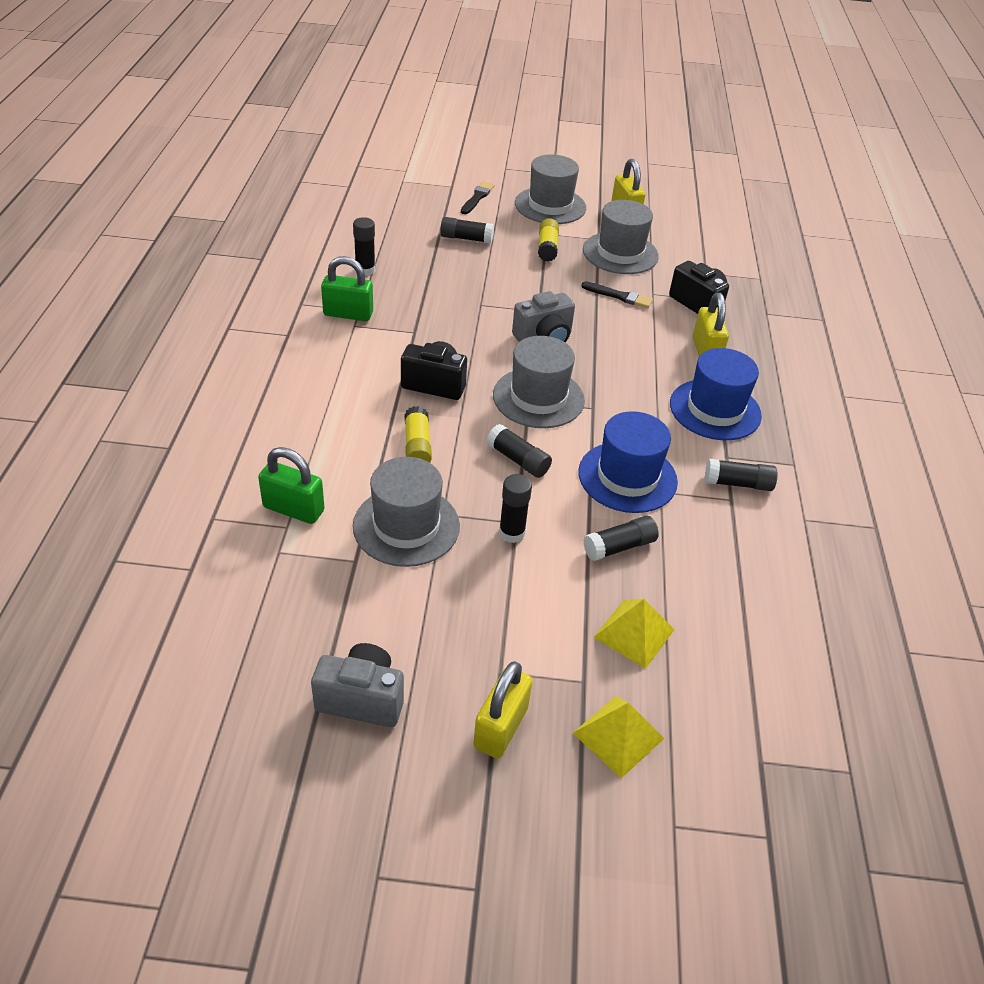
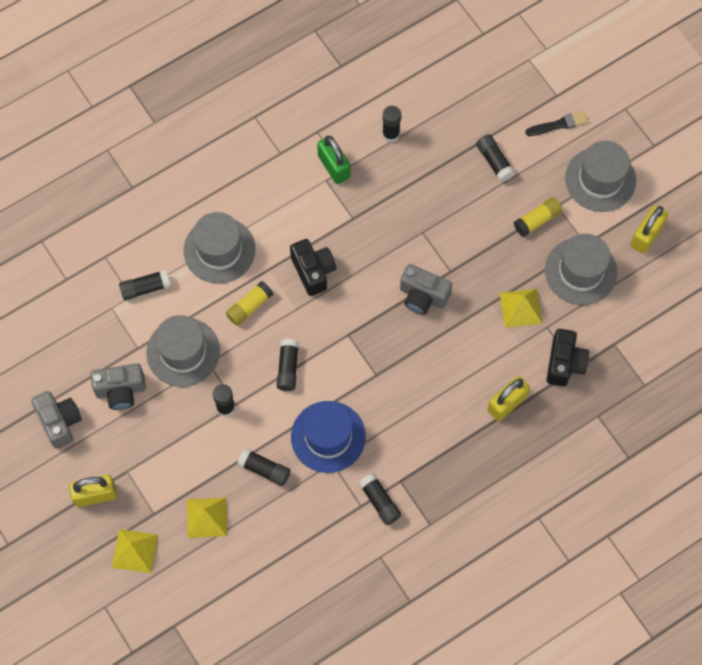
camera: 55 degrees right, 25 degrees up
(293, 509) = (145, 288): green padlock -> black glue stick
(390, 610) = (121, 391): none -> grey camera
(538, 398) = (356, 338): grey hat -> grey hat (219, 250)
(619, 296) = (521, 308): black brush -> yellow pyramid
(715, 410) = (444, 447): blue hat -> none

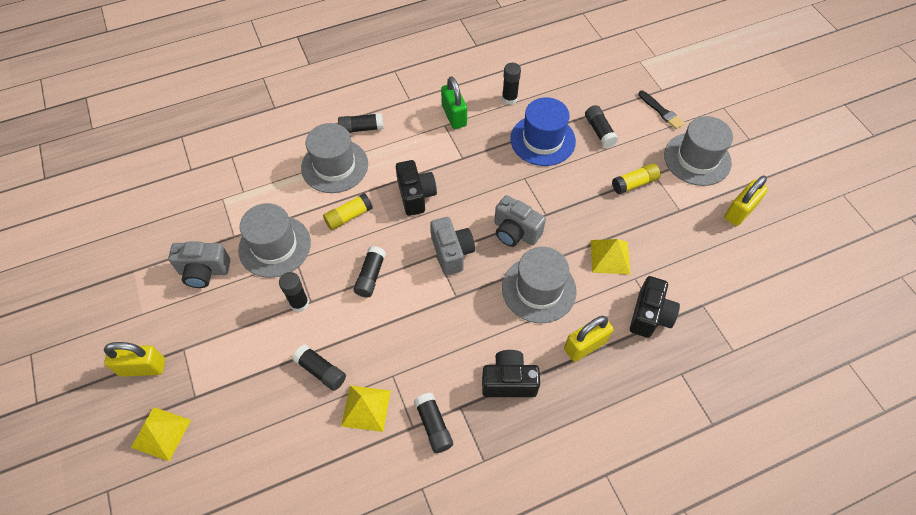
camera: 10 degrees right, 10 degrees down
(60, 422) = (136, 291): grey camera -> grey camera (452, 252)
(145, 288) = (258, 187): black glue stick -> black glue stick (361, 128)
(206, 517) = (247, 410): yellow pyramid -> yellow pyramid (366, 408)
(328, 437) = (394, 348): blue hat -> blue hat (542, 140)
(441, 450) = (509, 381): none -> black camera
(558, 124) = (661, 111): black brush -> black brush turned 60 degrees clockwise
(581, 271) = (673, 233): grey hat -> grey hat (538, 289)

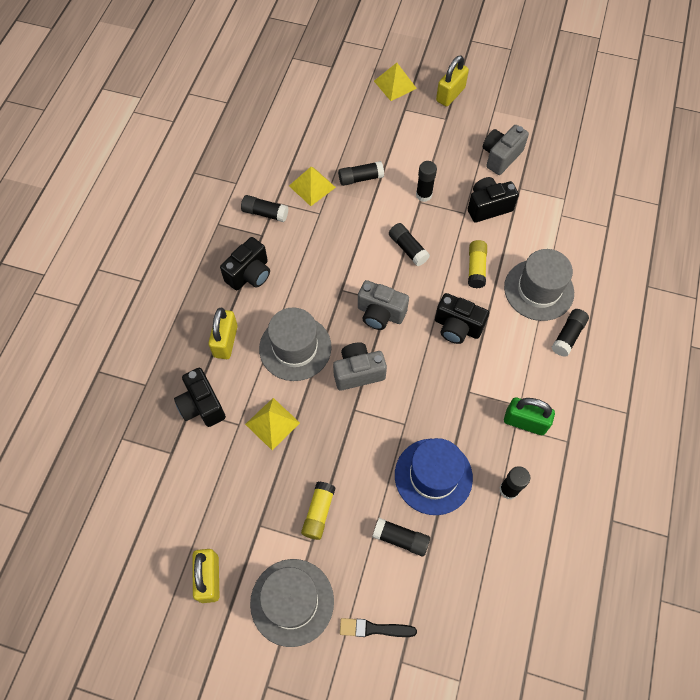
camera: 130 degrees right, 5 degrees up
(275, 246) = (488, 207): grey hat -> black camera

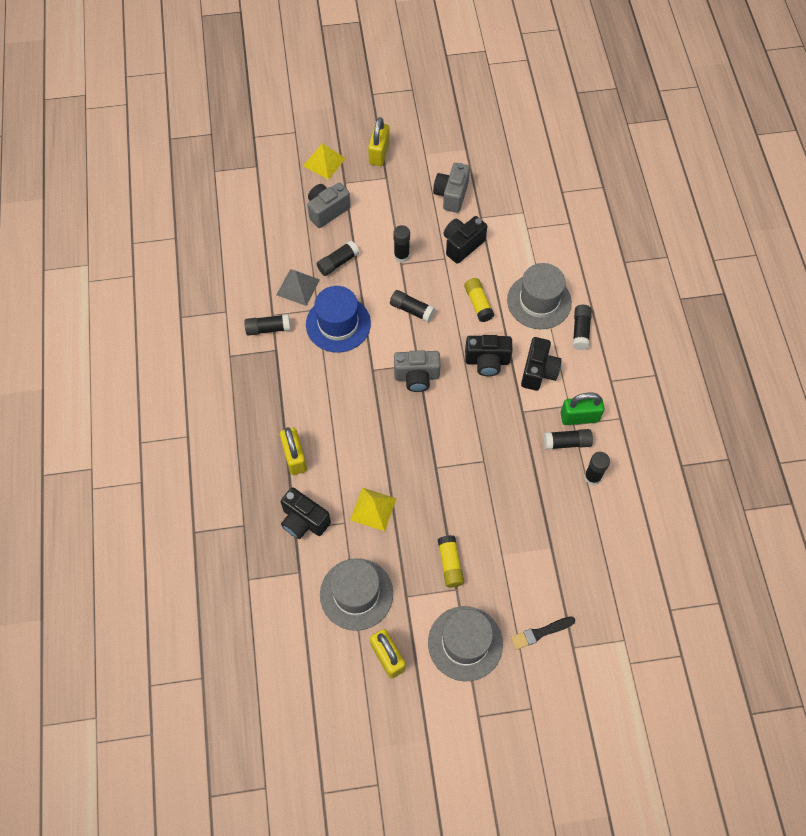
camera: 25 degrees left, 0 degrees up
(249, 274) = (284, 389): black camera -> black camera (538, 371)
(295, 348) = (359, 437): grey hat -> grey hat (356, 594)
(312, 186) = (298, 287): yellow pyramid -> grey pyramid
(358, 372) = (423, 435): grey camera -> grey camera (327, 211)
(400, 539) = (526, 554): black glue stick -> black glue stick (567, 442)
(433, 476) = (528, 493): blue hat -> blue hat (338, 324)

